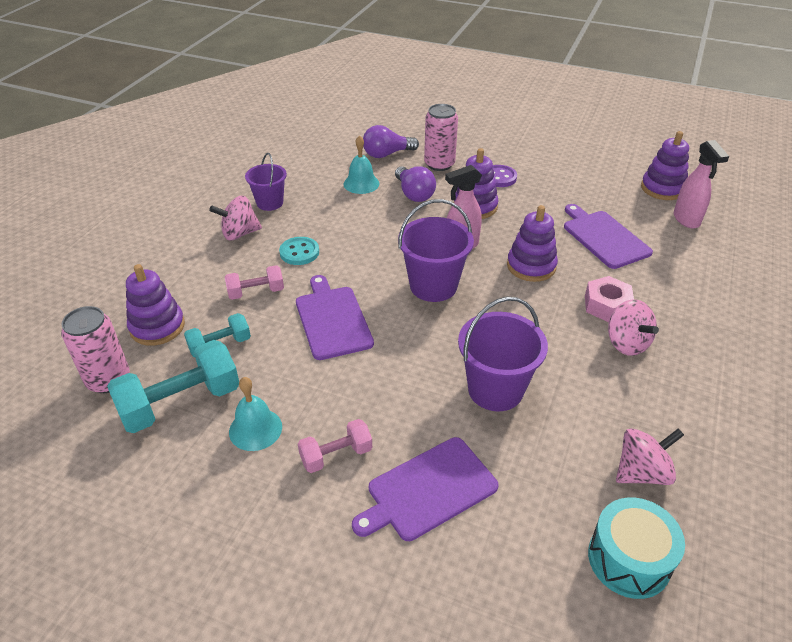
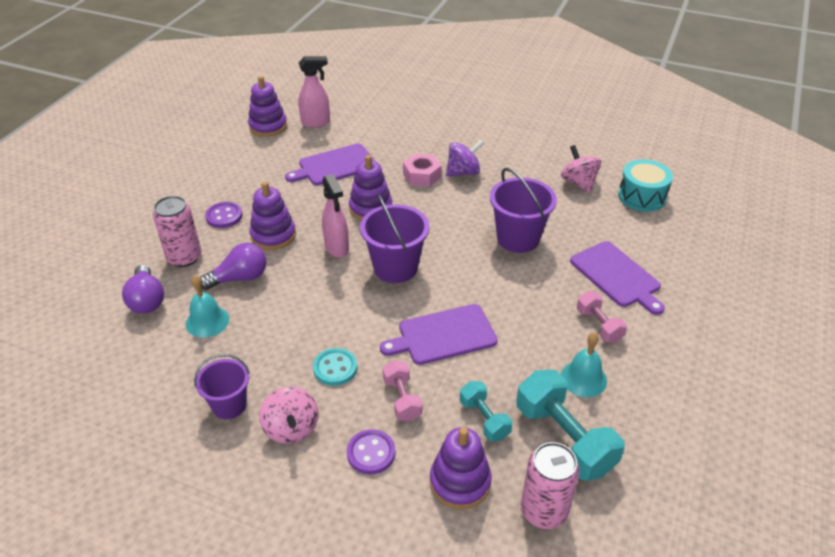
camera: 90 degrees left, 0 degrees up
(203, 275) = (371, 453): none -> purple button
(626, 343) = (463, 172): pink spinning top -> purple spinning top

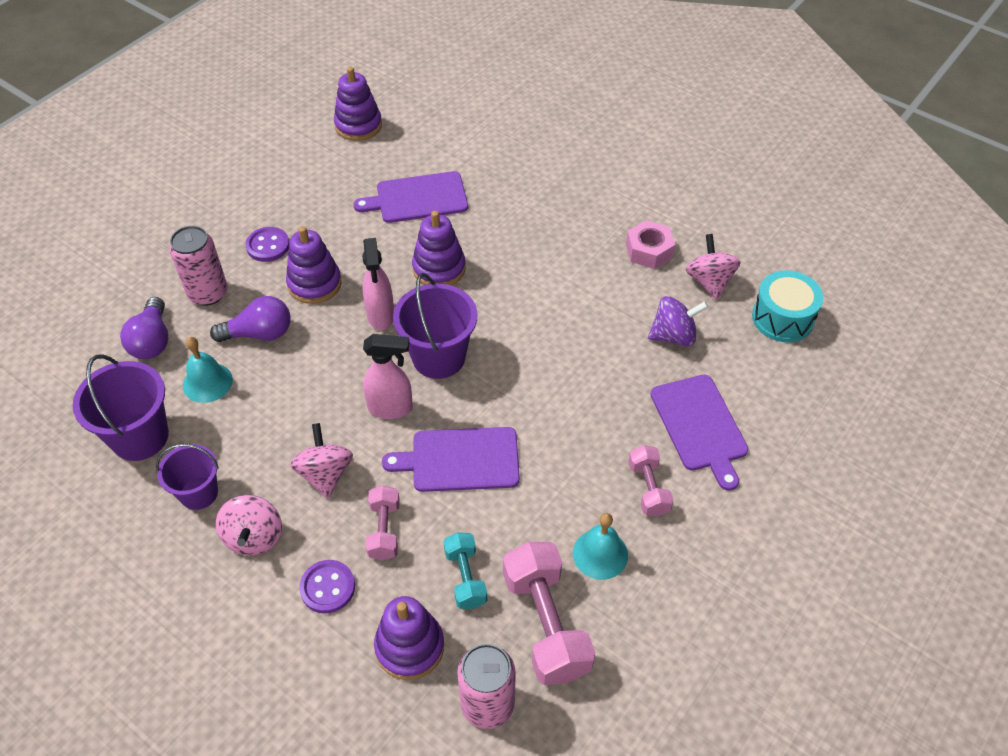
camera: 15 degrees right, 10 degrees up
(316, 122) = (417, 130): pink spray bottle -> pink spray bottle (391, 408)
(335, 368) = (325, 474): turquoise button -> pink spinning top
(422, 175) = (517, 233): pink nut -> pink nut (649, 251)
(463, 172) = (570, 238): purple spinning top -> purple spinning top (673, 336)
(518, 238) = (599, 347): purple bucket -> purple bucket (140, 437)
(564, 439) = (546, 624): turquoise dumbbell -> pink dumbbell

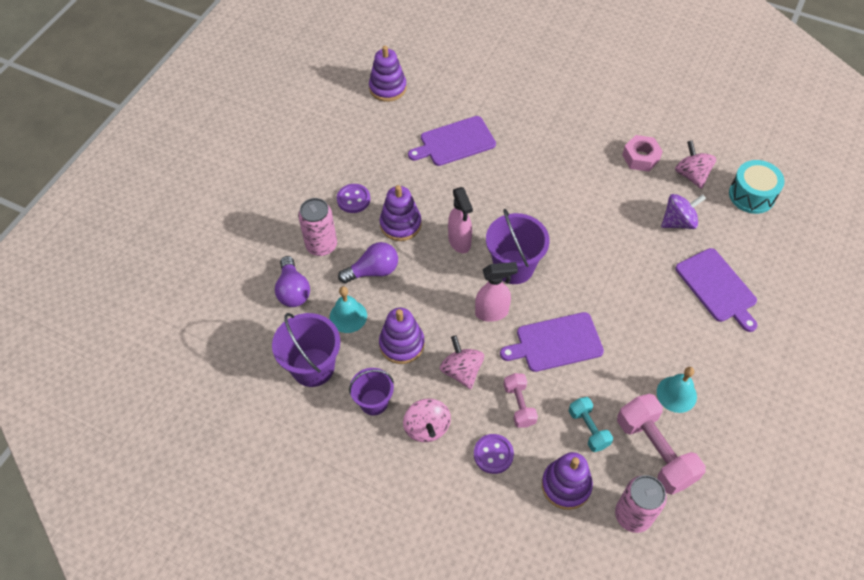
camera: 10 degrees left, 5 degrees up
(439, 268) = (490, 197): purple stacking toy -> purple stacking toy (402, 344)
(648, 488) = (695, 340): pink dumbbell -> none

